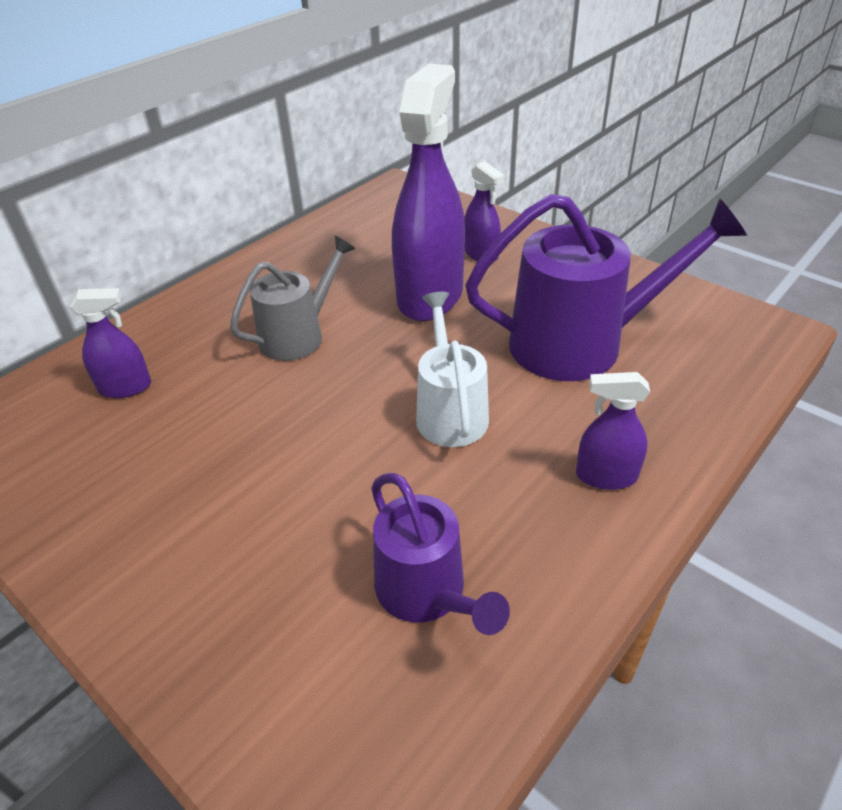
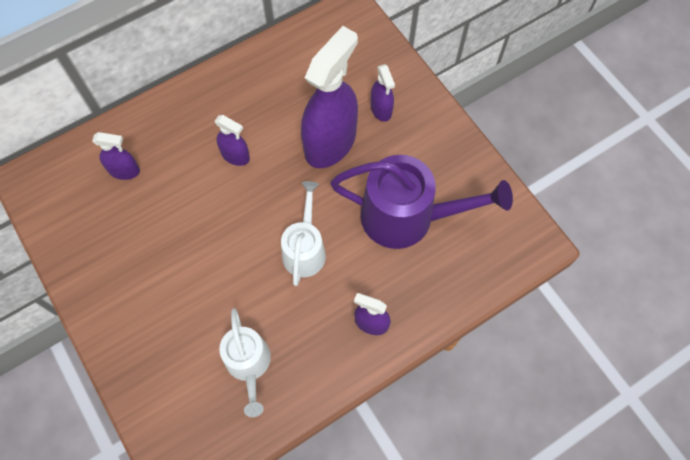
camera: 15 degrees right, 25 degrees up
(298, 335) = (235, 155): grey watering can -> purple spray bottle
(426, 592) = (249, 364): purple watering can -> white watering can

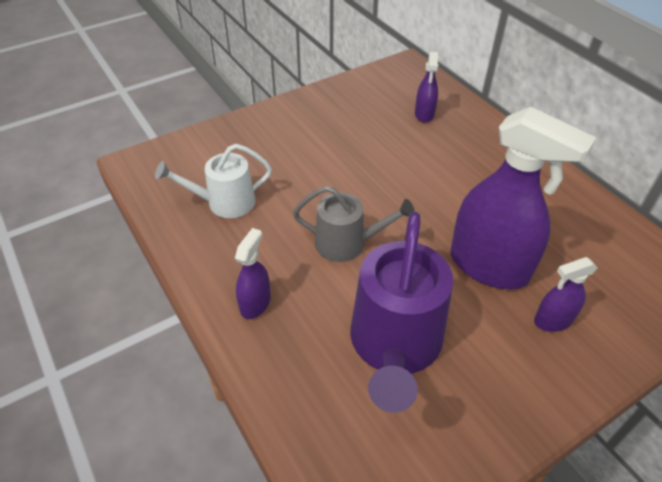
camera: 90 degrees right, 20 degrees down
(235, 155) = (455, 186): purple spray bottle -> none
(305, 250) = (347, 243): white watering can -> grey watering can

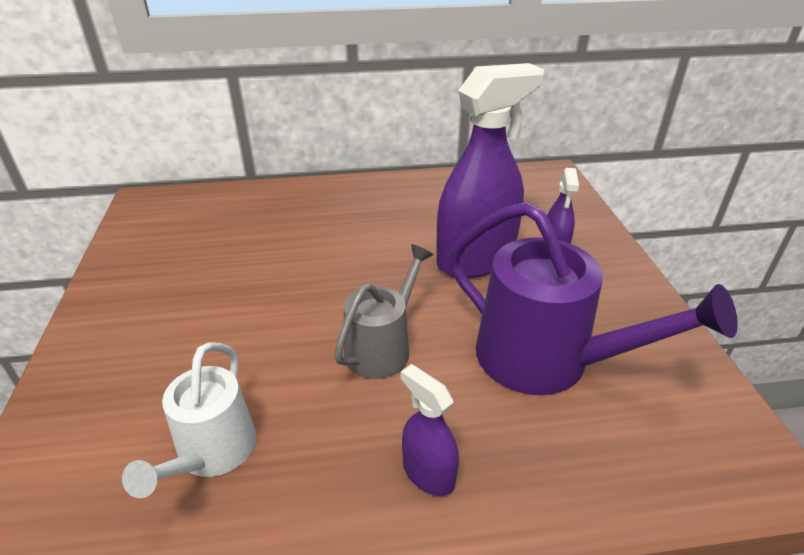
camera: 65 degrees left, 10 degrees down
(424, 114) = (236, 219): purple spray bottle -> none

